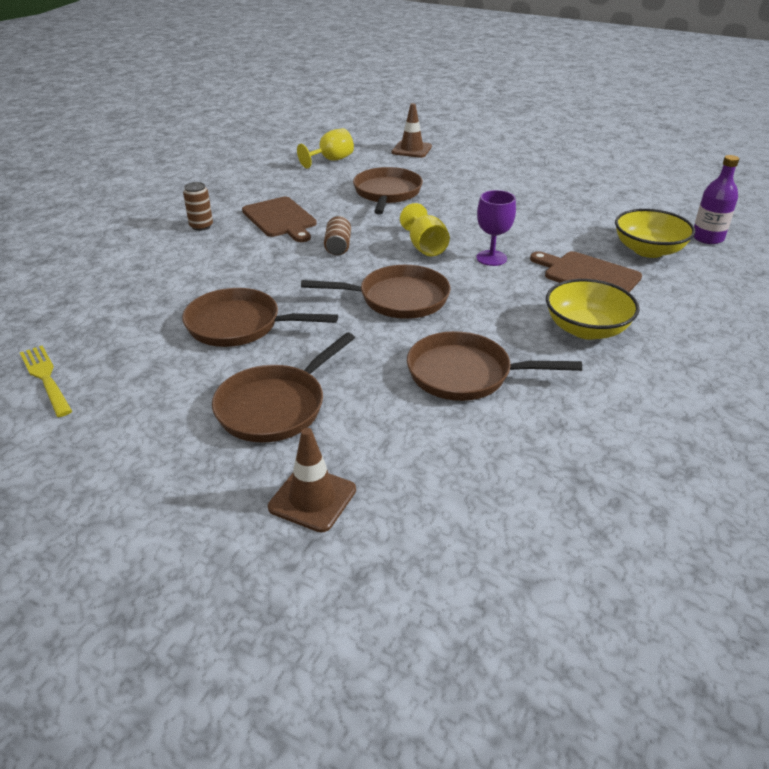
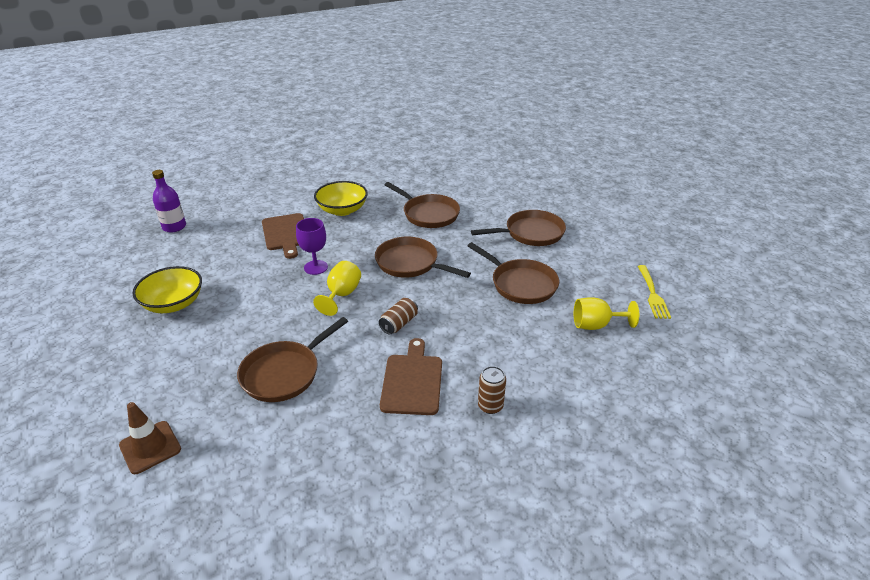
camera: 145 degrees left, 0 degrees up
(312, 498) = (539, 198): brown traffic cone -> none
(331, 160) = (257, 474): yellow goblet -> yellow goblet (596, 325)
(648, 250) = (222, 233): yellow bowl -> yellow bowl (173, 304)

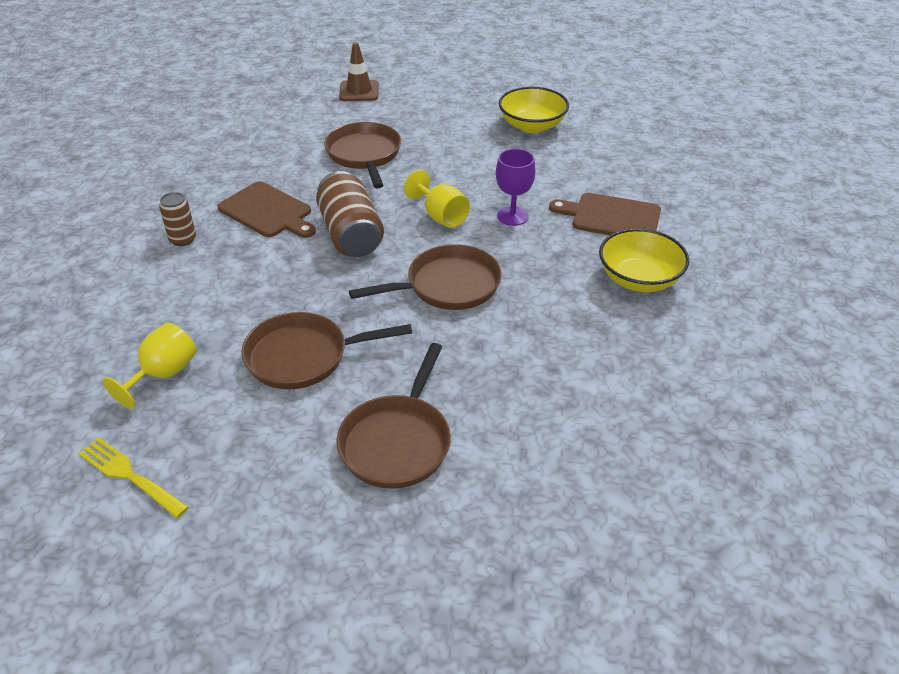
camera: 125 degrees right, 5 degrees up
(174, 227) = (696, 150): purple bottle -> none
(399, 323) = (350, 234): brown can -> brown can, size x1.86
(428, 214) = (556, 357): brown pan -> none

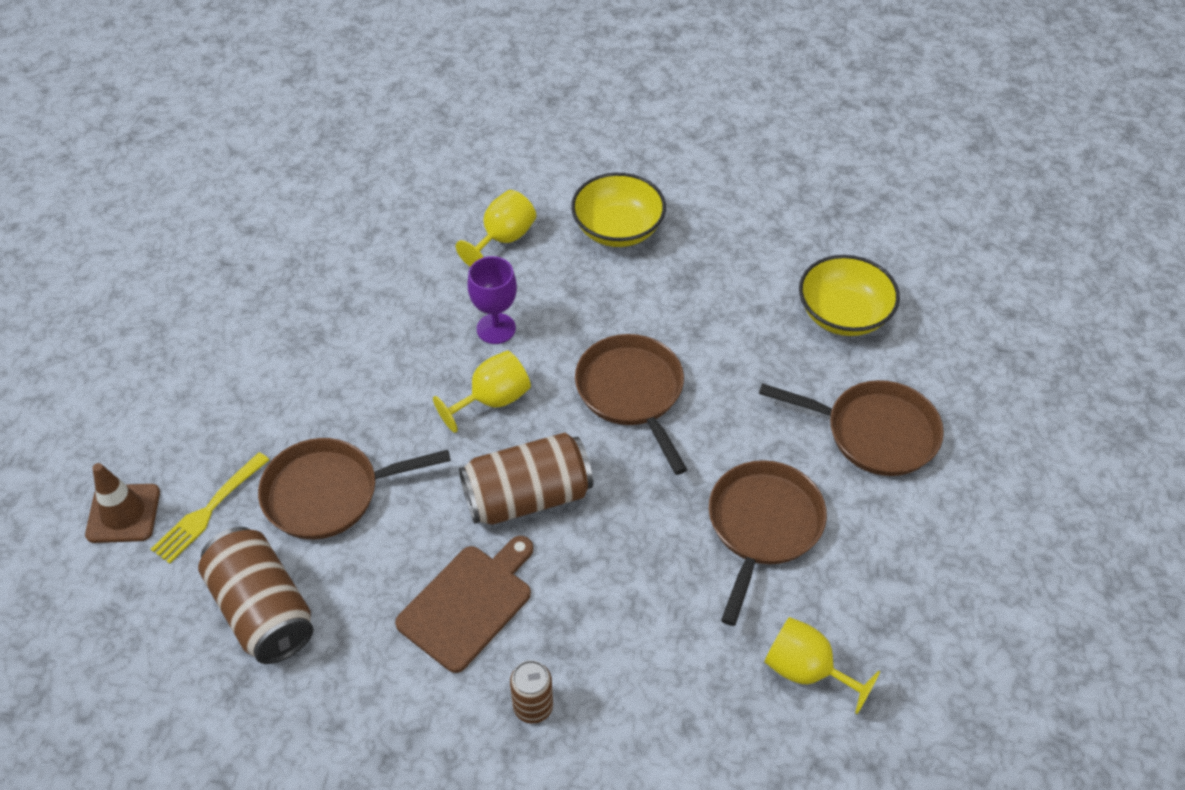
camera: 90 degrees left, 10 degrees up
(130, 476) = (960, 669): yellow fork -> yellow fork (209, 510)
(283, 139) = (262, 610): none -> brown can
(303, 357) = (762, 526): brown pan -> brown pan turned 150 degrees counterclockwise
(532, 126) = (280, 298): yellow bowl -> yellow bowl (843, 315)
(611, 217) = (503, 239): brown cutting board -> yellow goblet

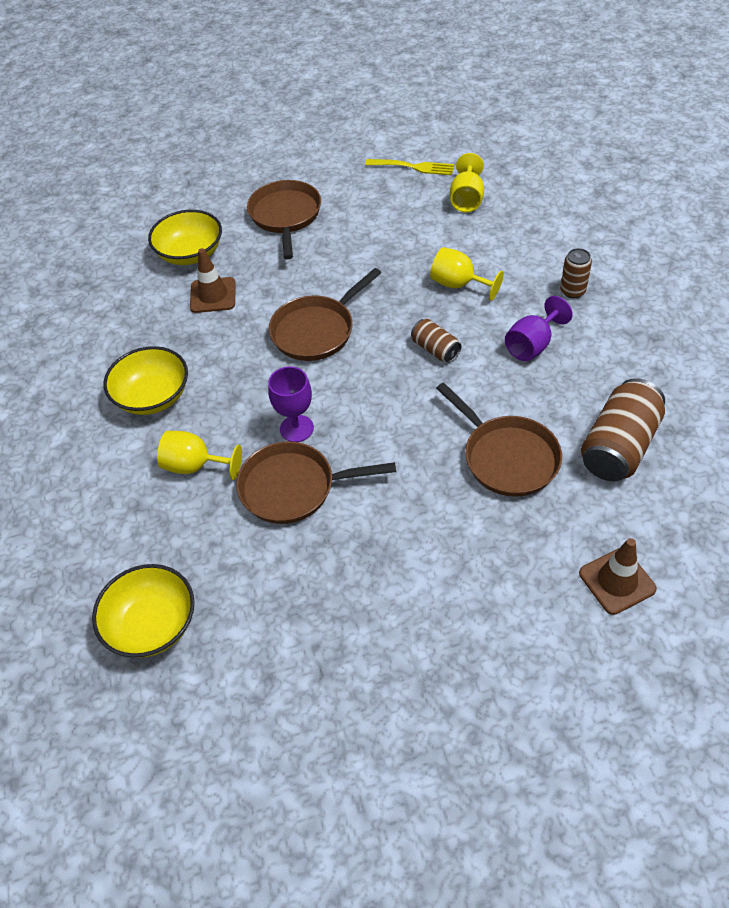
camera: 110 degrees left, 0 degrees up
(209, 510) = (572, 524): yellow fork -> yellow fork (412, 167)
(354, 173) = (152, 625): none -> yellow bowl
(468, 603) = (532, 345): brown cutting board -> purple goblet
(492, 400) = (367, 401): yellow goblet -> yellow goblet (458, 284)
(527, 497) = (435, 349): brown can -> brown can, size x0.54
(751, 316) = (213, 295): none -> brown traffic cone
(762, 526) = (385, 240): brown pan -> brown pan (293, 487)

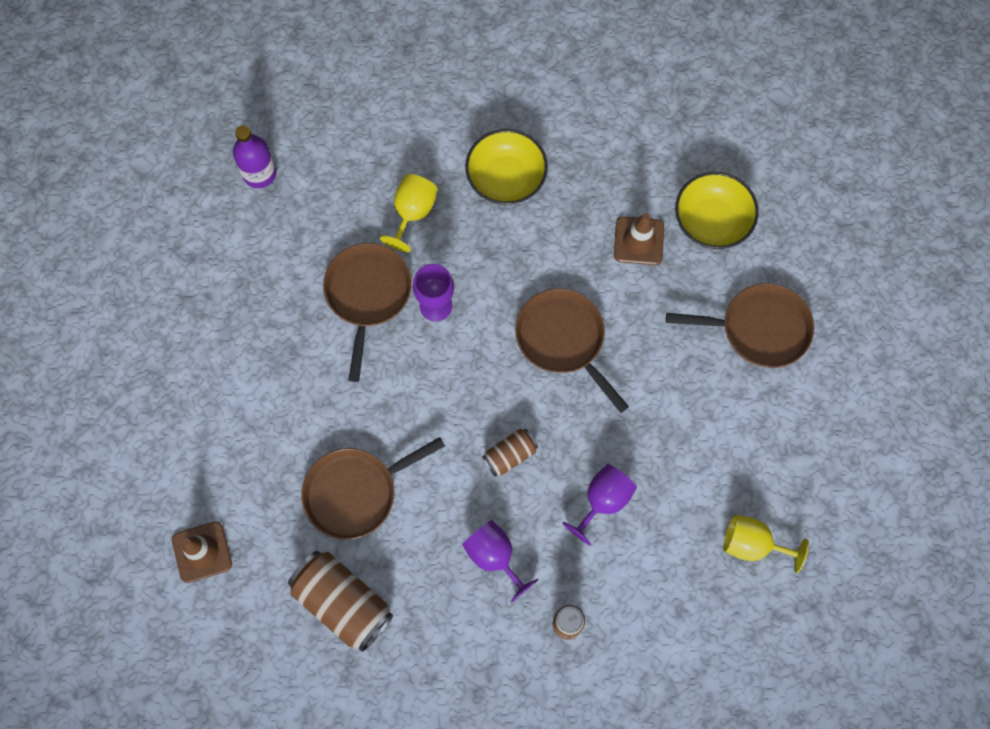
camera: 95 degrees right, 20 degrees up
(152, 625) = (259, 173): yellow bowl -> purple bottle
(412, 167) = (829, 492): yellow fork -> none
(458, 284) = (603, 501): yellow goblet -> purple goblet

